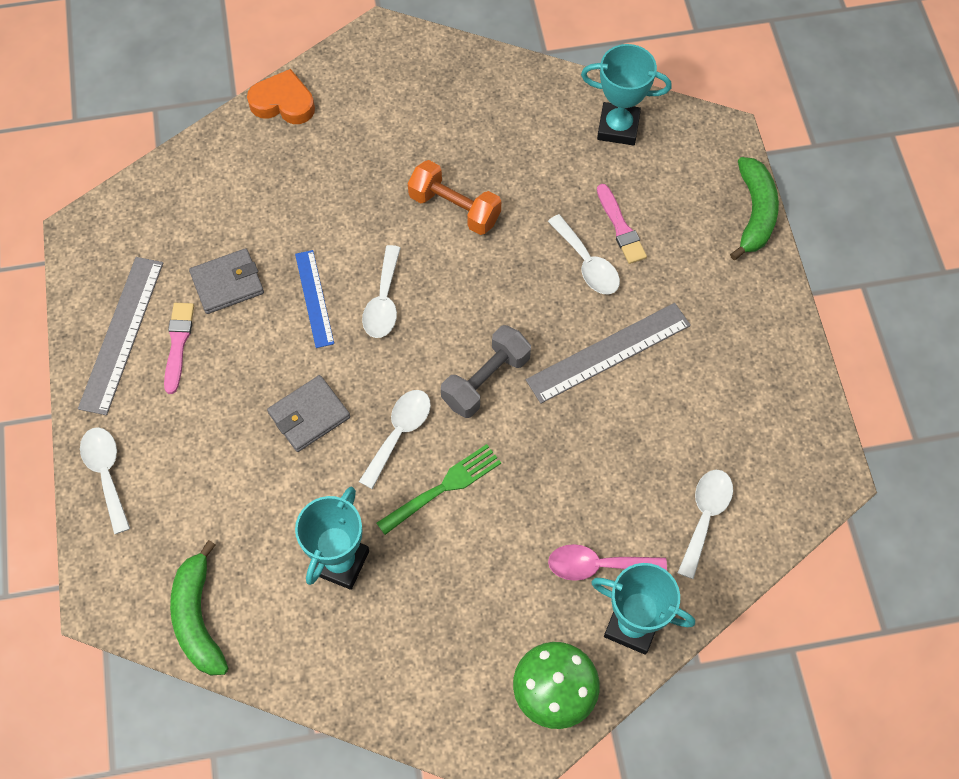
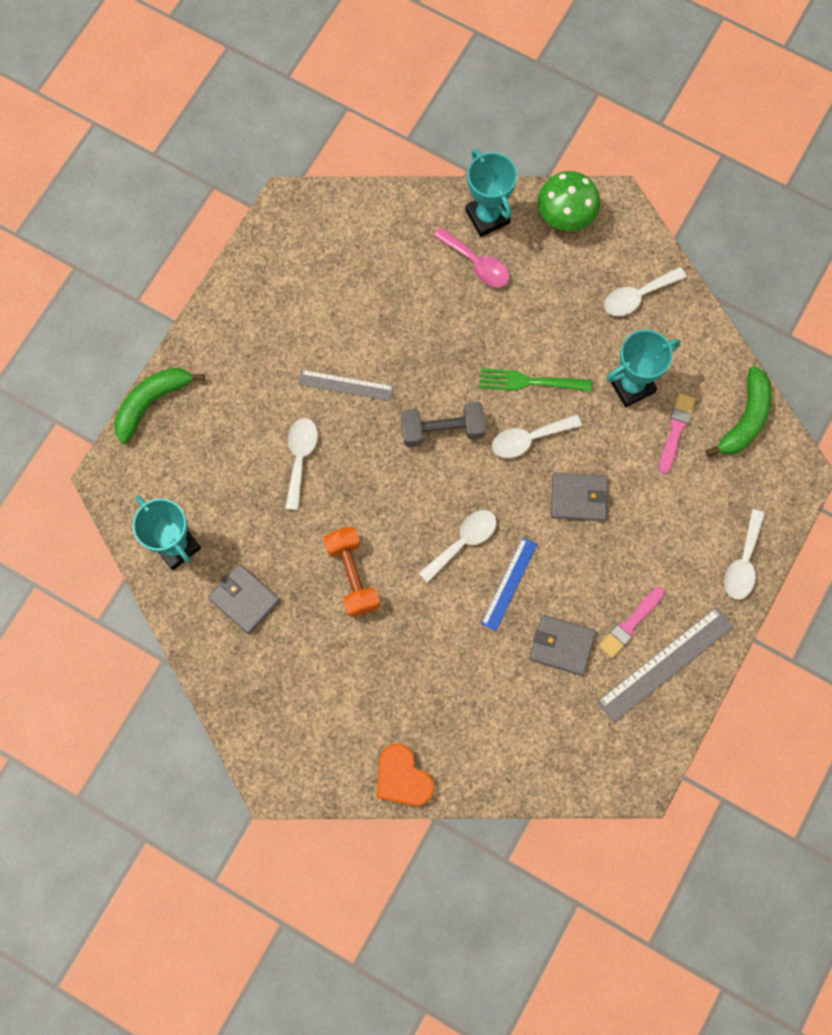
camera: 140 degrees left, 10 degrees up
(525, 130) = (244, 599): none -> grey wallet
(608, 352) = (346, 385): grey ruler -> grey ruler, size x0.64
(620, 227) = (252, 466): pink brush -> pink brush (676, 430)
(705, 516) = (386, 241): white spoon -> white spoon (637, 296)

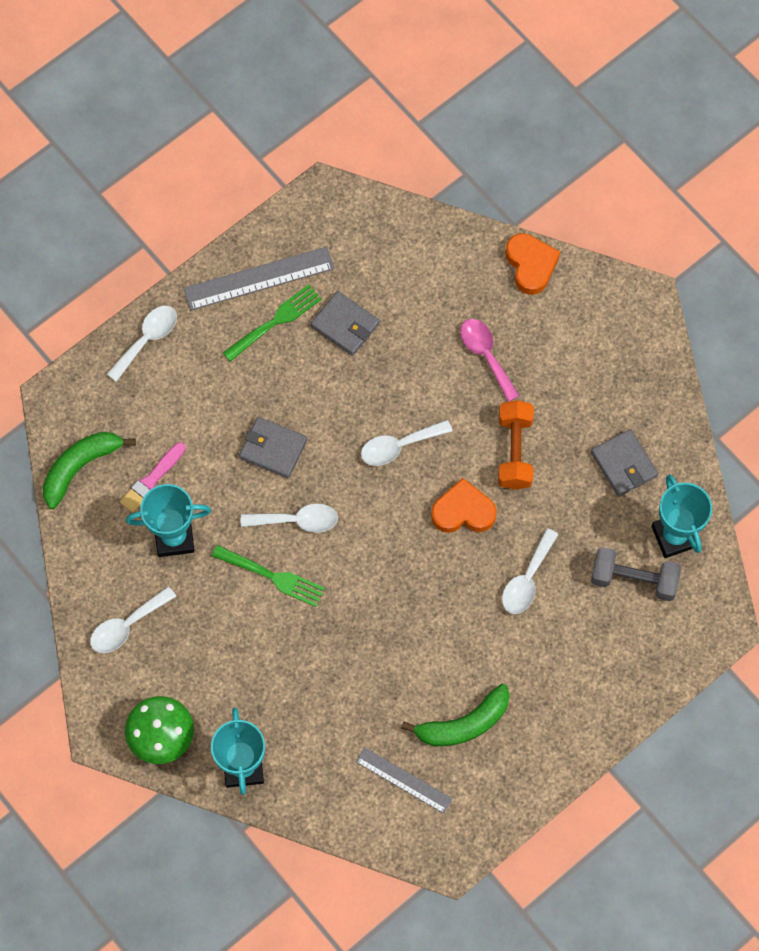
camera: 160 degrees left, 5 degrees down
(152, 402) = (658, 687): green banana -> green banana (463, 724)
(346, 385) = (456, 637): grey ruler -> grey ruler (404, 780)
(380, 501) = (463, 511): none -> orange heart
(442, 430) = (377, 558): grey dumbbell -> grey dumbbell (633, 580)
(477, 264) = (275, 719): pink spoon -> pink spoon (486, 355)
(509, 583) = (370, 394): blue ruler -> none
(630, 624) = (275, 322): pink brush -> green fork
(637, 296) = (127, 626): white spoon -> white spoon turned 150 degrees clockwise

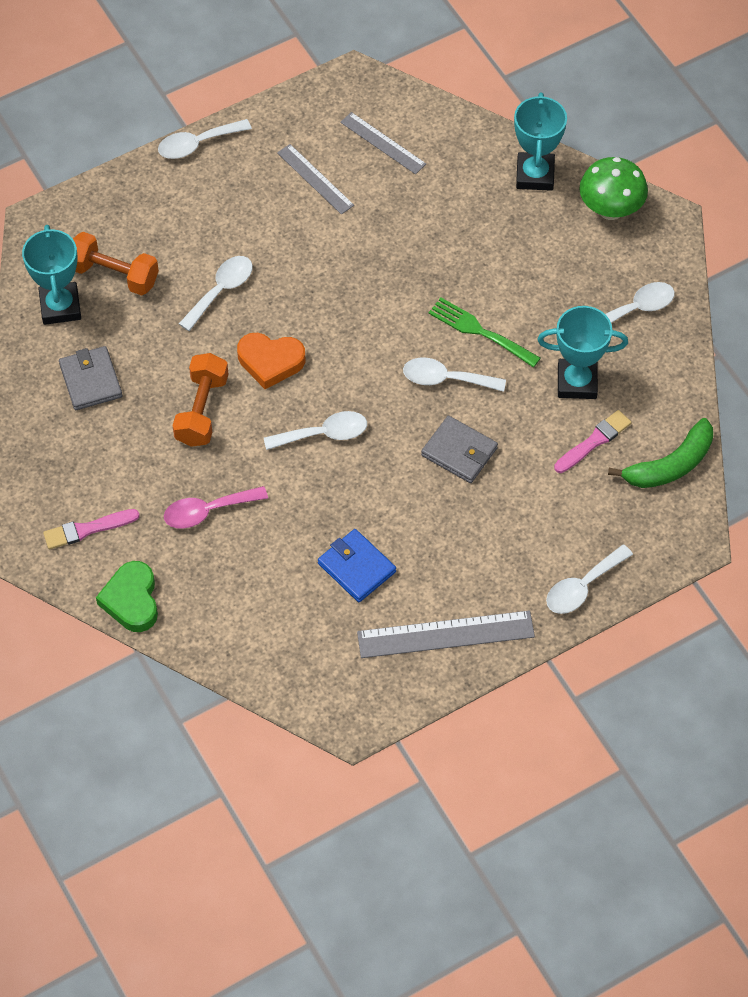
camera: 170 degrees left, 10 degrees down
(275, 322) = (435, 583): green fork -> none
(345, 325) = (356, 567): grey wallet -> blue wallet
(463, 724) = (315, 179): green banana -> grey ruler
(486, 355) = (207, 511): pink spoon -> pink spoon turned 90 degrees clockwise
(531, 265) = (131, 600): orange heart -> green heart
(586, 321) = (87, 529): none -> pink brush
(592, 746) = (197, 144): none -> white spoon
(633, 580) = (114, 274): grey dumbbell -> orange dumbbell

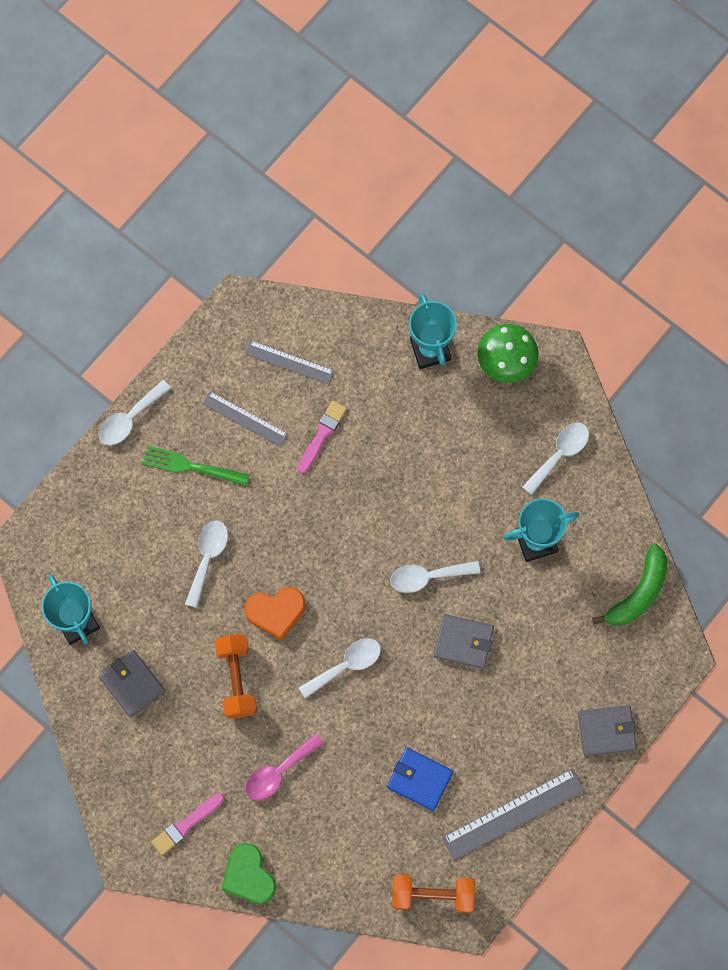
camera: 20 degrees left, 15 degrees up
(114, 274) = (110, 574): orange dumbbell -> orange dumbbell (433, 894)
(481, 332) = (440, 521): green fork -> green fork (191, 466)
(582, 587) = (606, 731): white spoon -> grey wallet
(594, 441) = (569, 592): pink brush -> pink brush (322, 435)

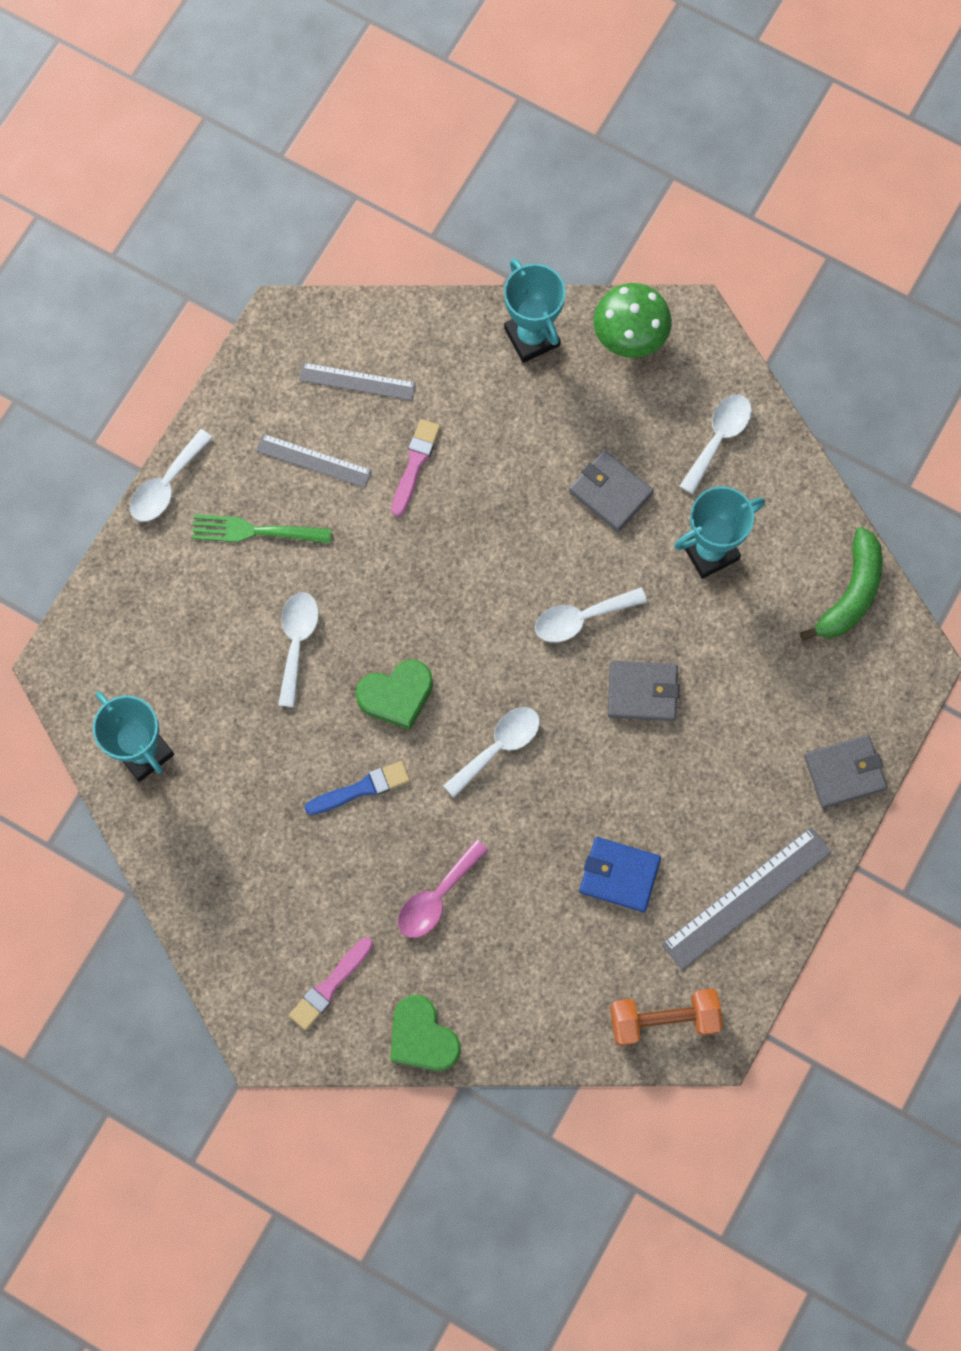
camera: 10 degrees left, 0 degrees up
(132, 684) = (228, 818): grey wallet -> grey wallet (610, 492)
(236, 679) = (361, 788): orange dumbbell -> blue brush
(276, 612) = (396, 695): orange heart -> green heart

